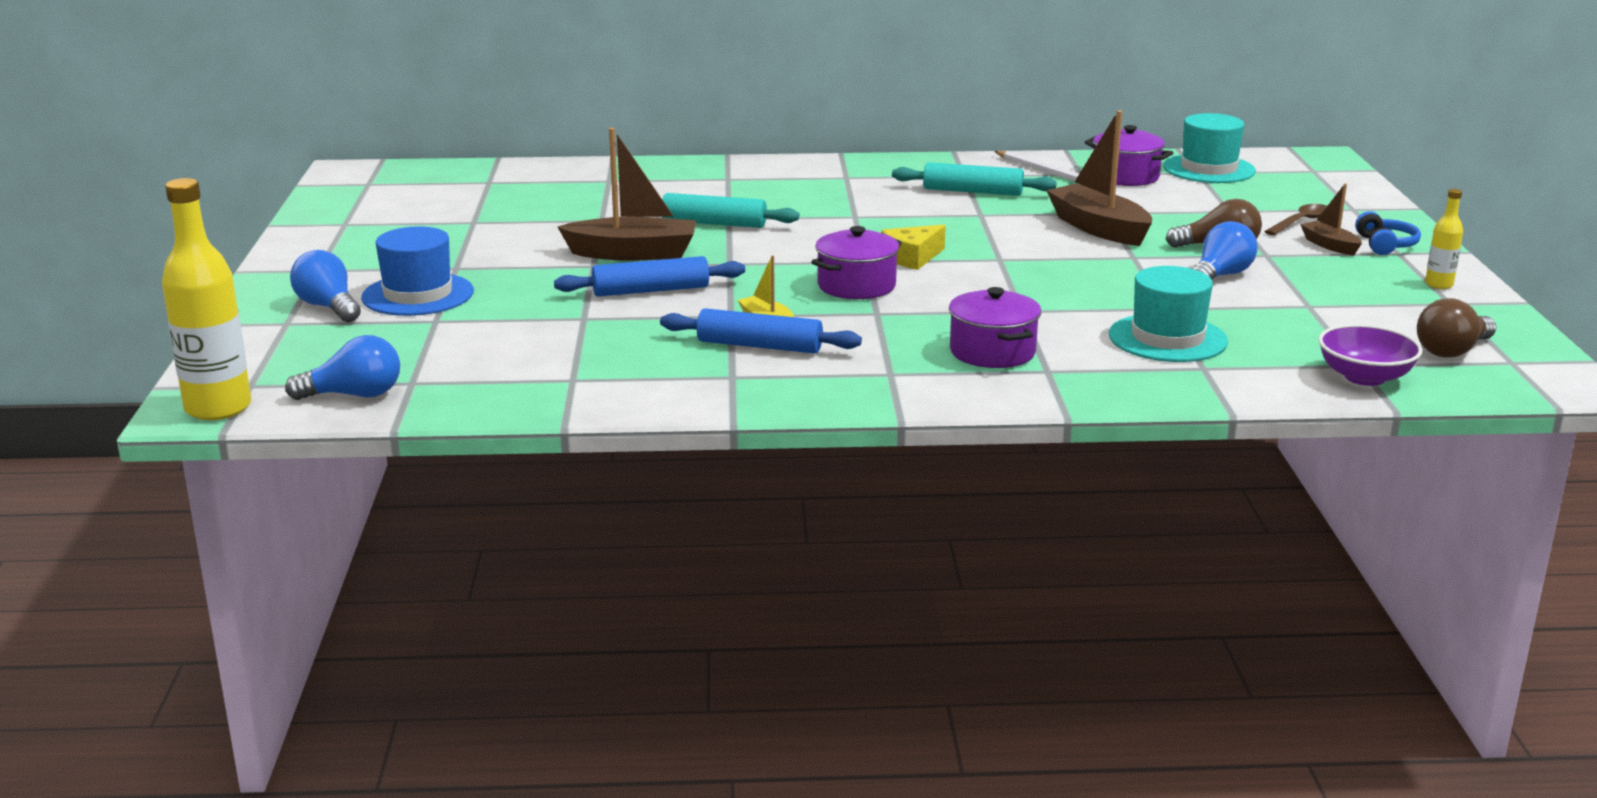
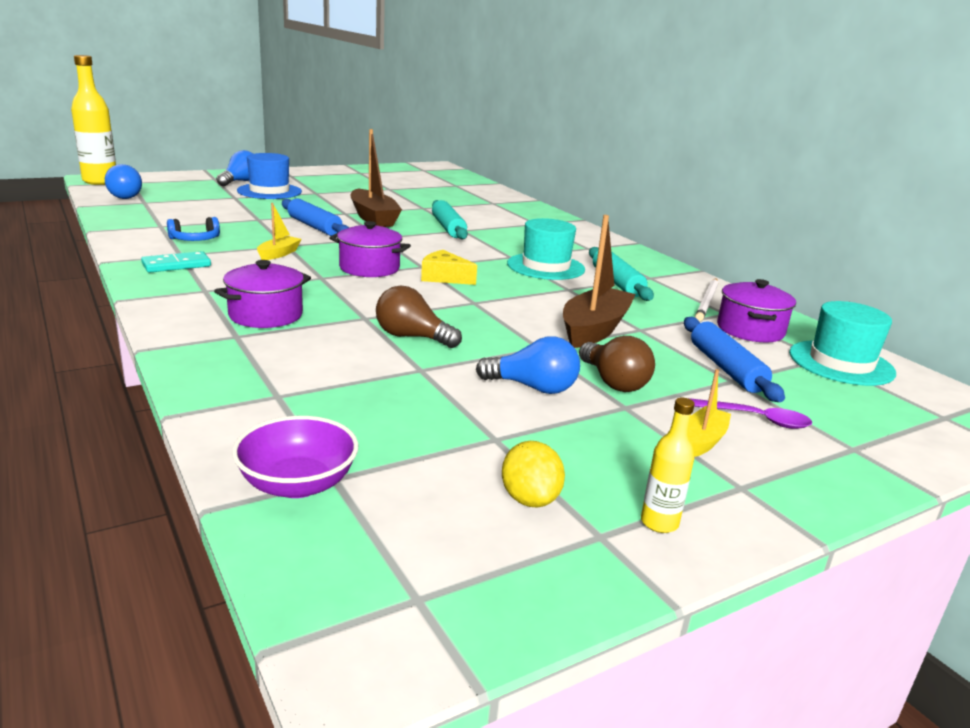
camera: 60 degrees right, 0 degrees up
(759, 346) = (237, 256): blue rolling pin -> blue rolling pin (726, 368)
(779, 381) = (176, 265): none -> turquoise domino
(1167, 338) = (342, 375): turquoise hat -> turquoise hat (545, 267)
(1300, 222) = (756, 419): brown spoon -> purple spoon
(1330, 245) = (703, 440): brown boat -> yellow boat
(1385, 245) = (756, 476): blue headphones -> blue headphones (195, 240)
(1401, 312) = (529, 499): none -> yellow lemon
(1452, 351) = (424, 544): brown light bulb -> brown light bulb (412, 337)

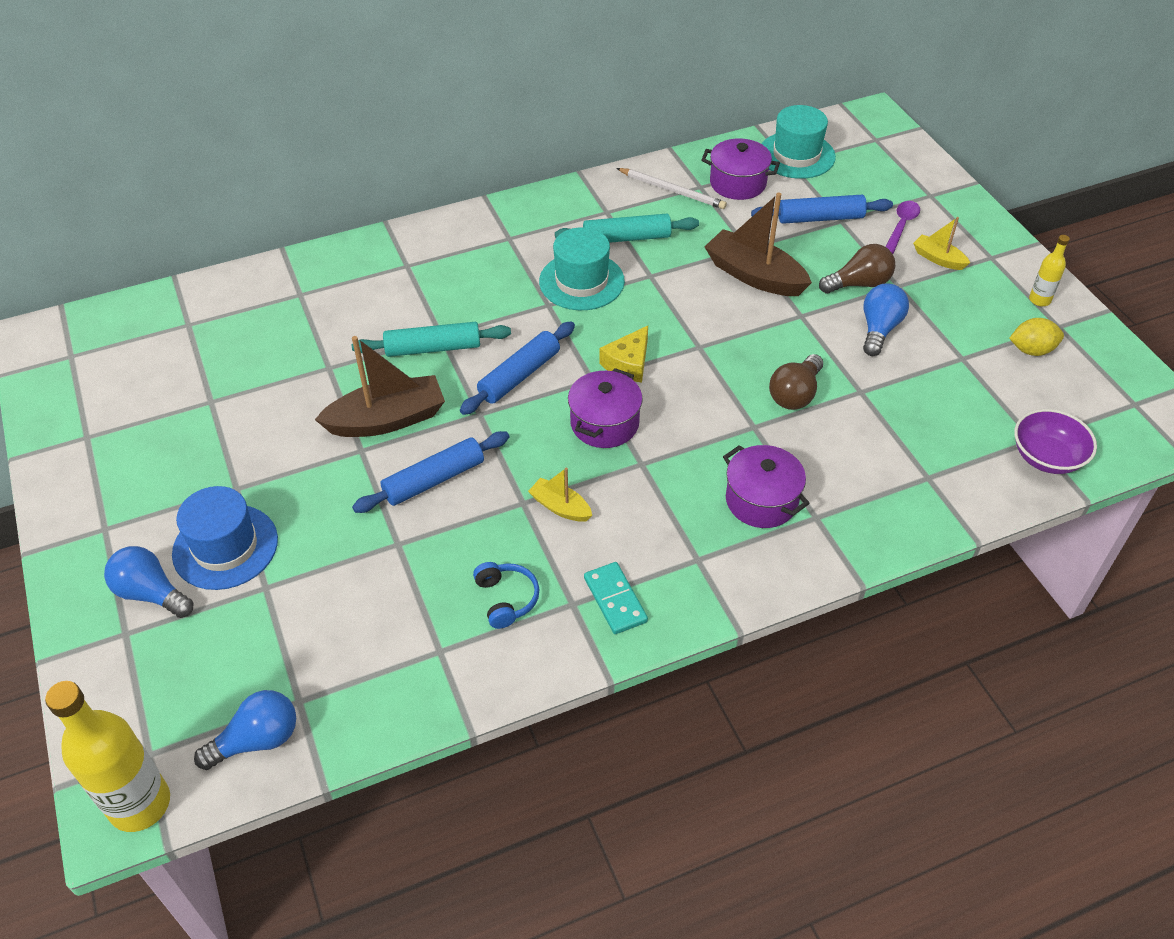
camera: 80 degrees left, 25 degrees up
(423, 247) = (519, 375): none -> blue rolling pin

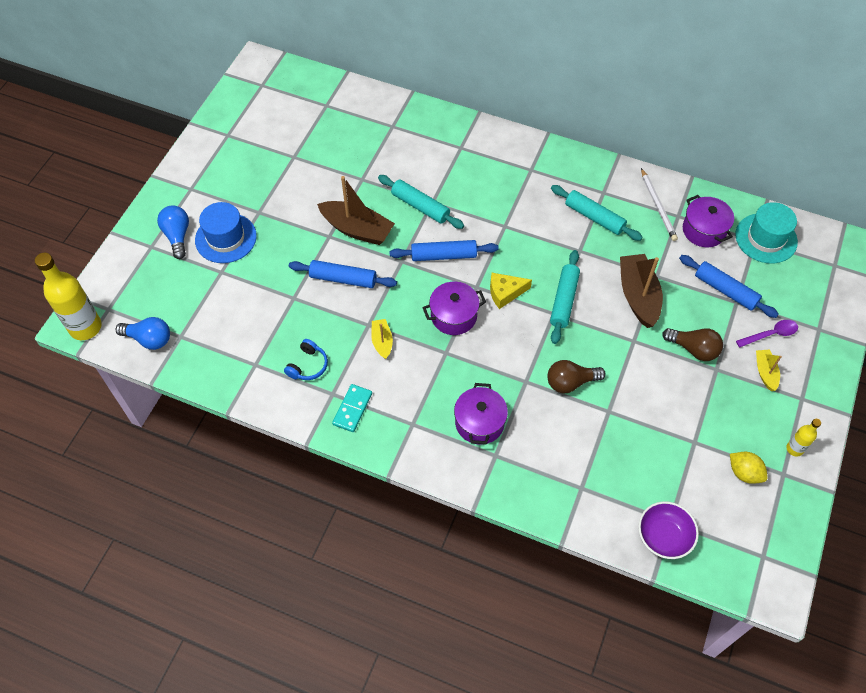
camera: 45 degrees right, 10 degrees up
(581, 281) = (538, 225): turquoise hat -> none
(693, 328) = (564, 300): none -> turquoise rolling pin
(879, 329) = (668, 385): blue light bulb -> none

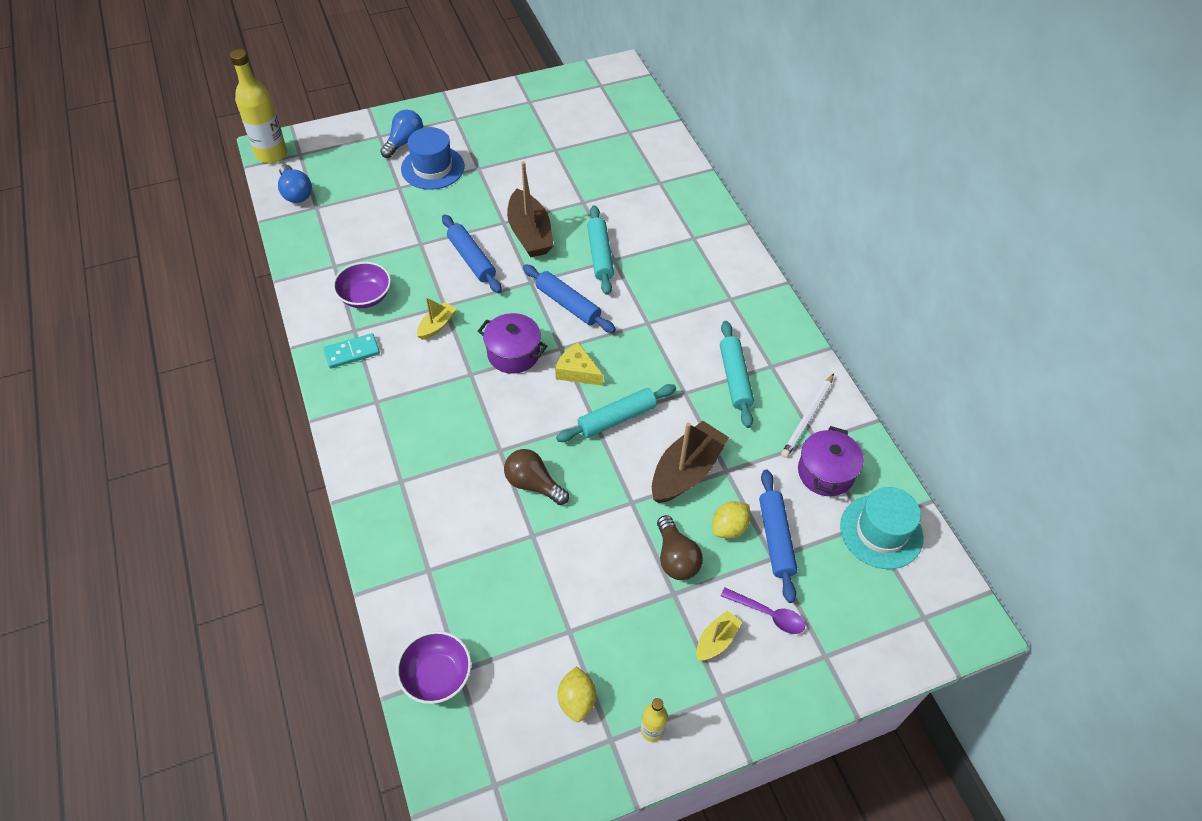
camera: 45 degrees right, 5 degrees down
(308, 365) = (365, 296): blue headphones -> purple bowl
(479, 422) = (423, 446): purple pot -> none
(697, 306) = (729, 527): none -> yellow lemon

